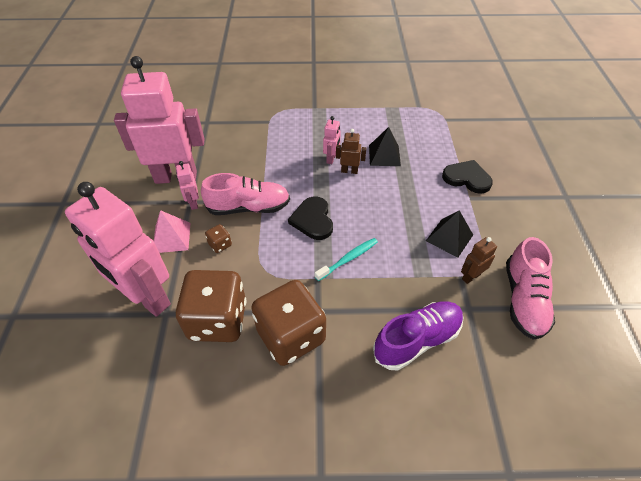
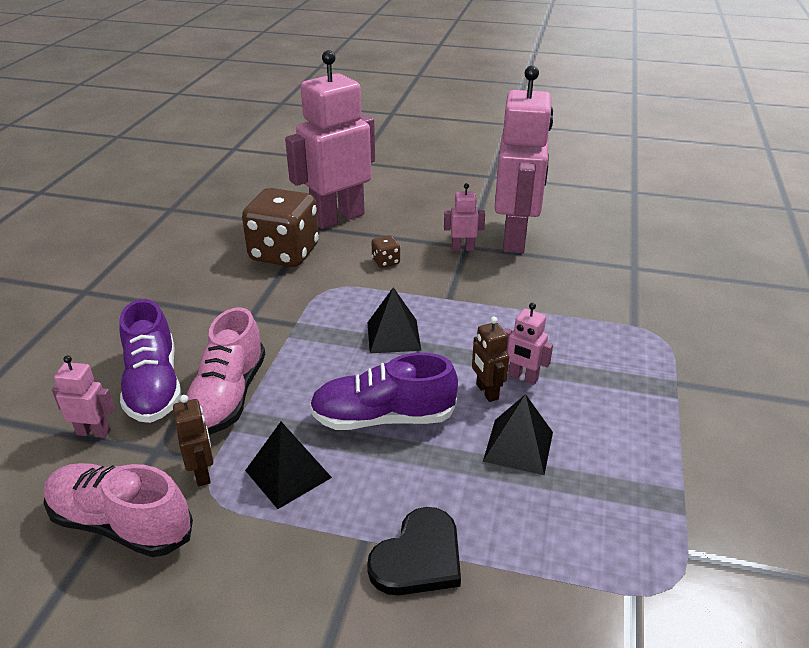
camera: 105 degrees right, 15 degrees down
(171, 237) = (412, 233): pink pyramid -> none
(249, 207) = (439, 286): pink shoe -> pink shoe (228, 396)
(291, 336) = (232, 294): brown dice -> none
(313, 220) = (393, 336): black heart -> black pyramid
(348, 259) = (309, 354): turquoise toothbrush -> none
(349, 171) = (486, 392): brown robot -> brown robot turned 135 degrees clockwise
(389, 208) = (383, 418): none -> purple shoe
(474, 355) = (94, 432): none -> pink robot

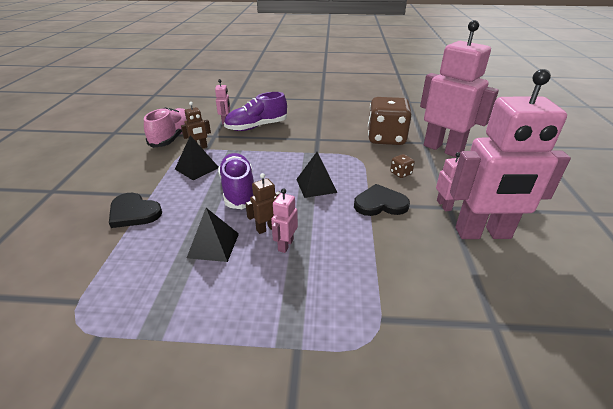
camera: 80 degrees right, 0 degrees up
(228, 396) = (251, 144): pink shoe -> none
(450, 290) = (380, 203): none -> black heart

